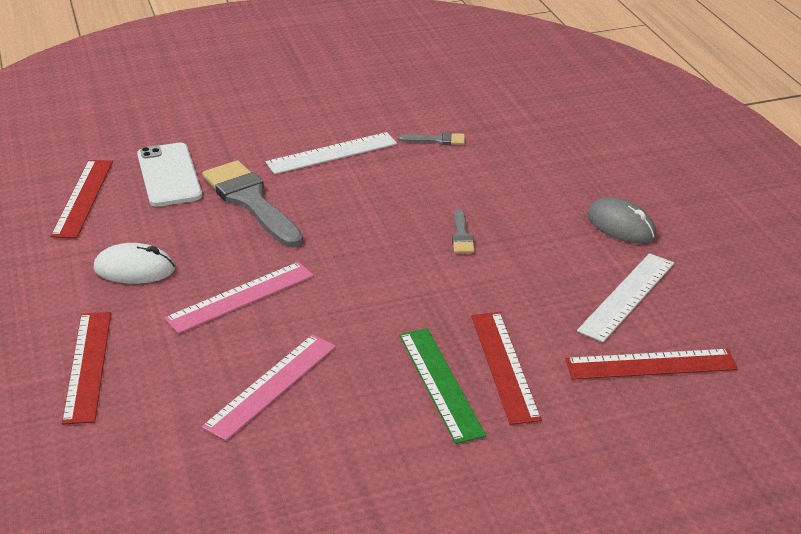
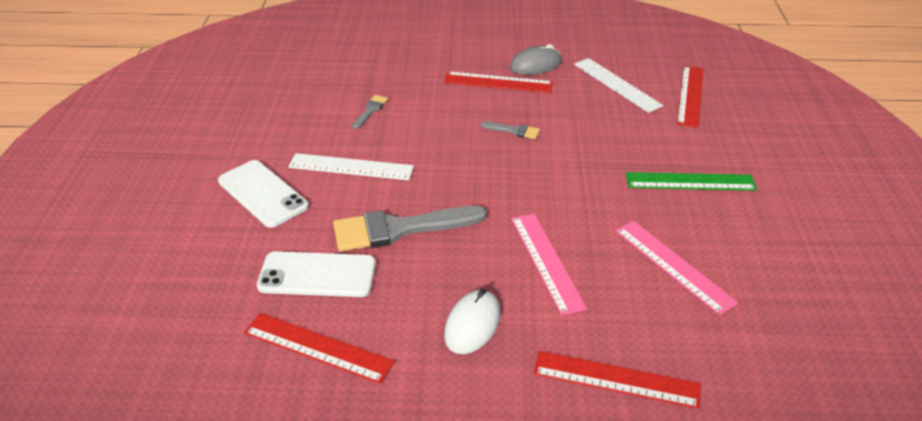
camera: 70 degrees left, 5 degrees up
(266, 120) = (262, 194): none -> white phone
(332, 153) = (351, 167): white ruler -> white ruler turned 75 degrees counterclockwise
(504, 366) = (677, 150): red ruler -> red ruler (498, 82)

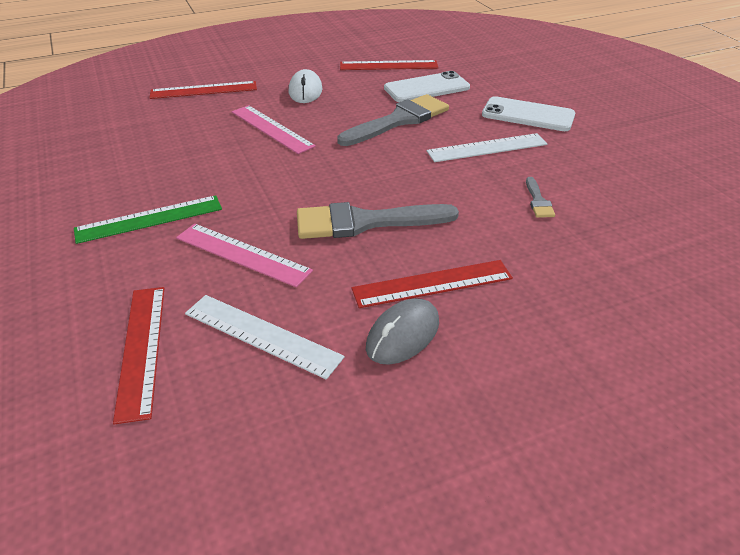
camera: 155 degrees right, 0 degrees up
(513, 131) = (365, 222): grey brush -> grey brush, size x2.23
(673, 265) = (167, 149): pink ruler -> pink ruler (242, 254)

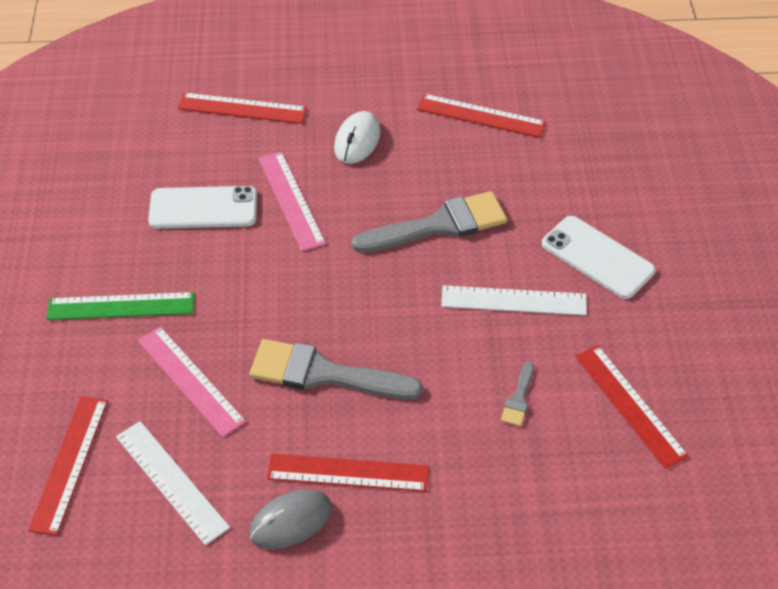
camera: 20 degrees right, 10 degrees up
(426, 88) = (504, 174): white phone -> white phone (203, 208)
(625, 185) = (630, 405): none -> red ruler

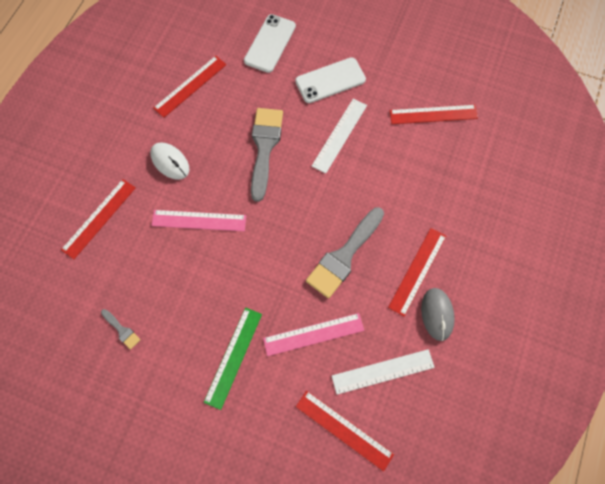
camera: 65 degrees left, 20 degrees up
(203, 208) = (176, 276): white phone -> white phone (270, 43)
(518, 398) = (406, 164): grey brush -> grey brush (122, 330)

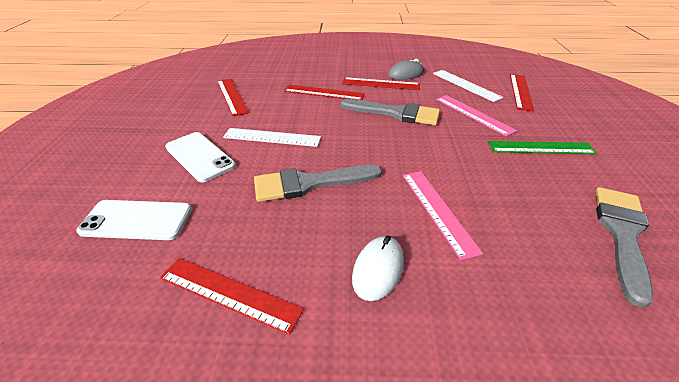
camera: 110 degrees left, 30 degrees down
(99, 218) = (530, 329): red ruler -> red ruler (324, 93)
(122, 330) = (622, 234): grey brush -> grey brush, size x2.23

